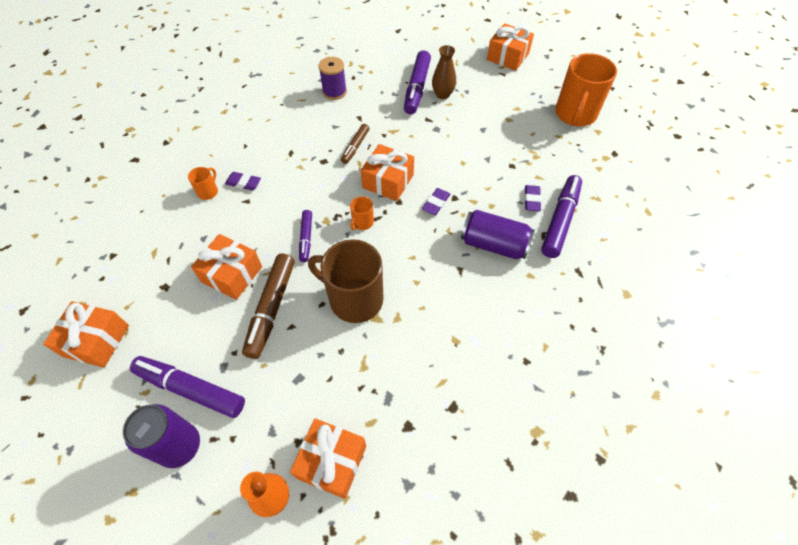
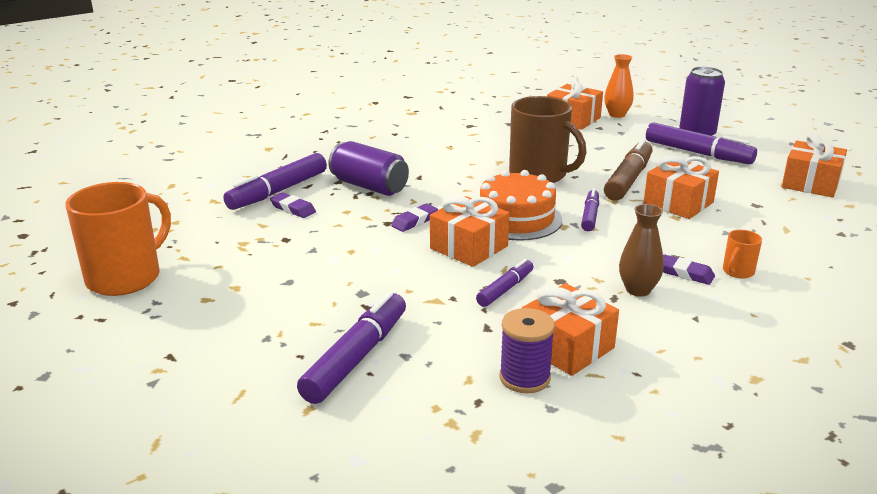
camera: 165 degrees left, 30 degrees down
(355, 147) = (505, 289): brown marker -> purple marker
(362, 222) = (516, 218): orange mug -> orange cake
(442, 94) = (315, 339): brown vase -> brown vase (638, 290)
(507, 56) = (123, 387): orange gift -> orange gift (566, 347)
(532, 200) = (293, 209): purple eraser -> purple eraser turned 75 degrees counterclockwise

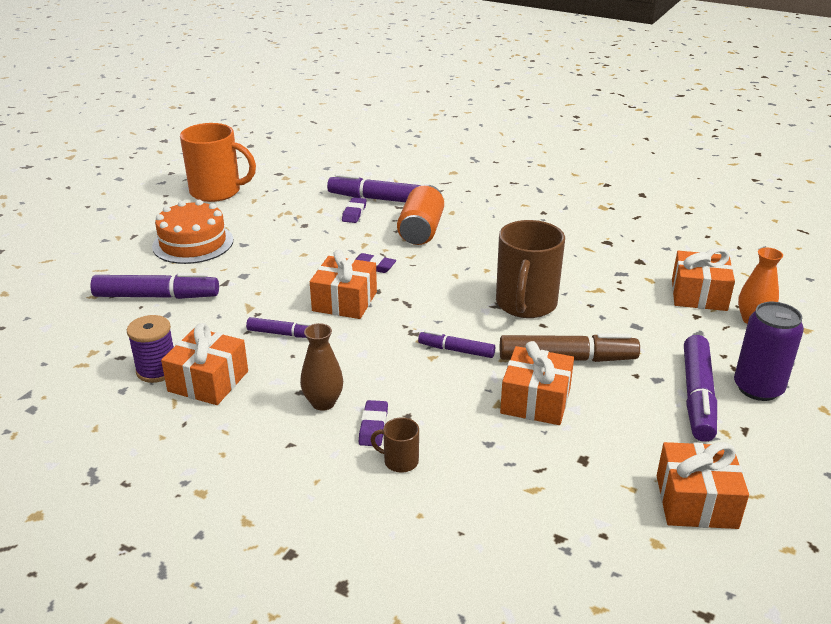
camera: 65 degrees right, 5 degrees up
(369, 186) = (421, 231): purple can -> orange can
(516, 218) = (417, 312): orange cake -> orange cake (193, 243)
(590, 216) = (456, 350): purple marker -> purple marker turned 150 degrees counterclockwise
(737, 272) = (400, 461): orange mug -> brown mug

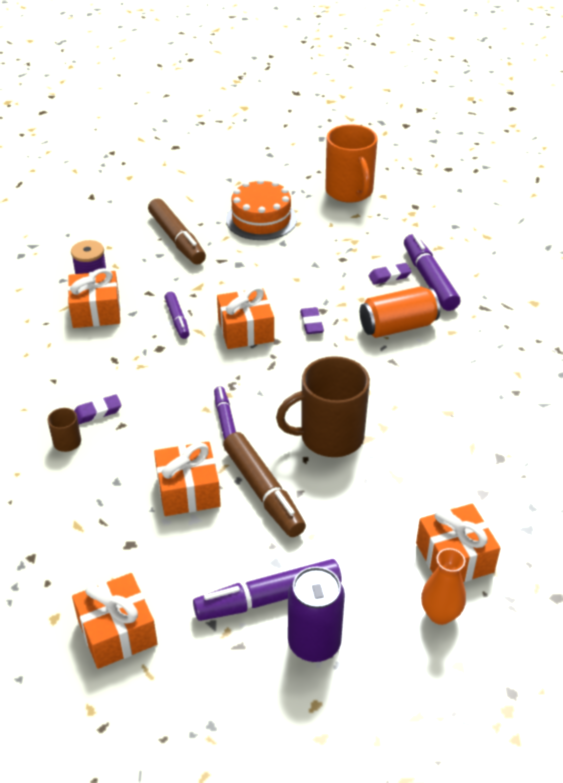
camera: 60 degrees right, 10 degrees up
(157, 296) = (177, 239): purple marker -> brown marker
(323, 403) = (108, 375): brown vase -> none

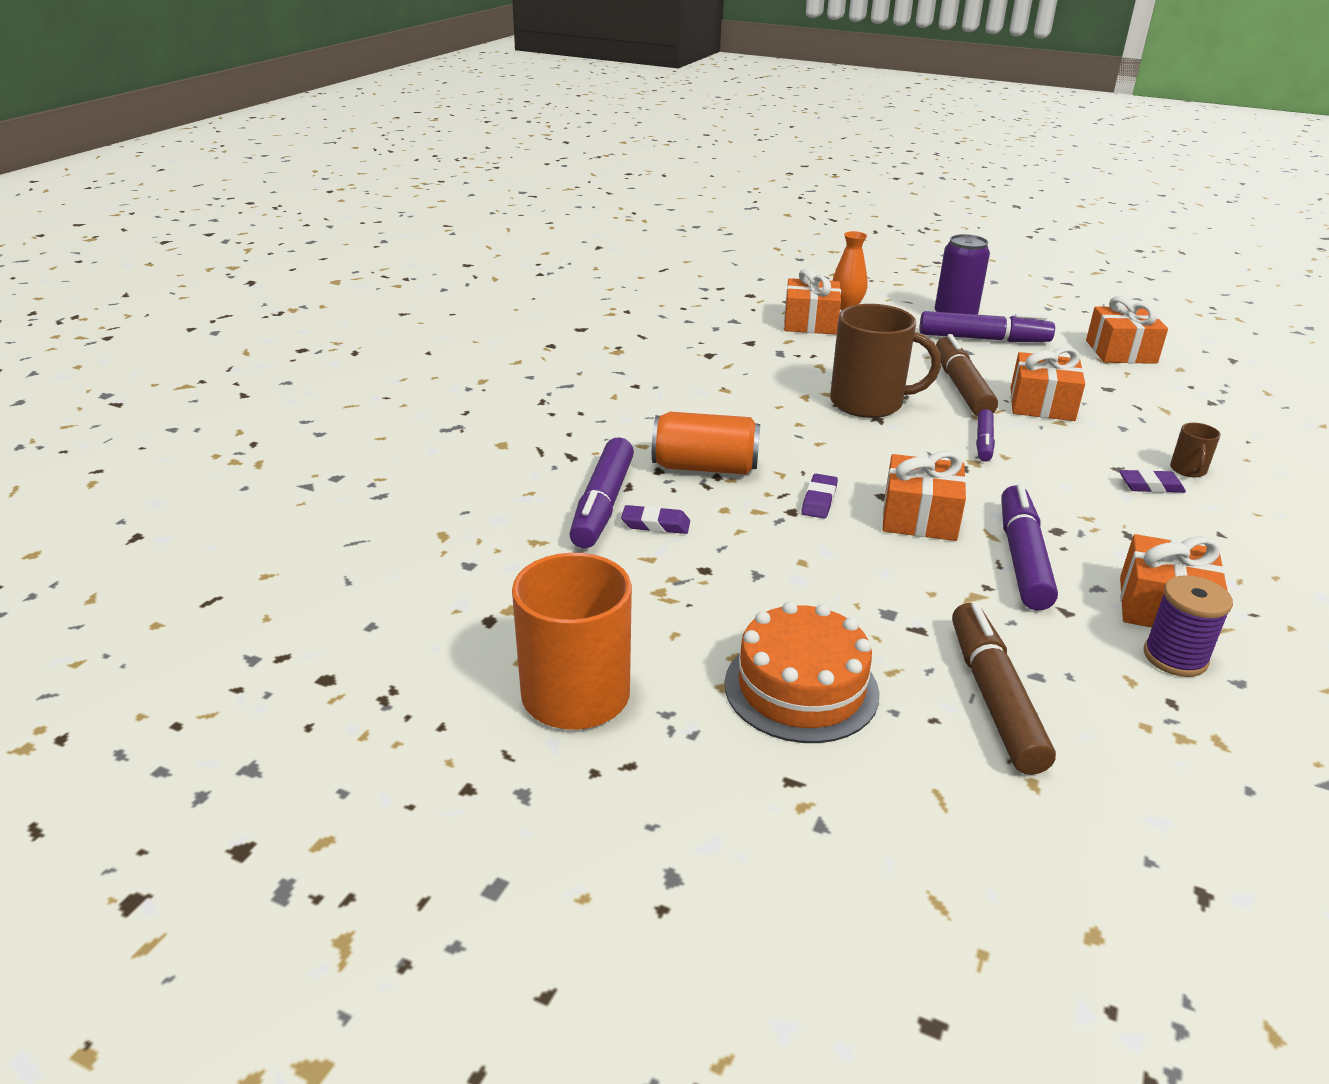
camera: 155 degrees left, 10 degrees down
(177, 319) = (1022, 558): purple marker -> purple marker, size x1.75

